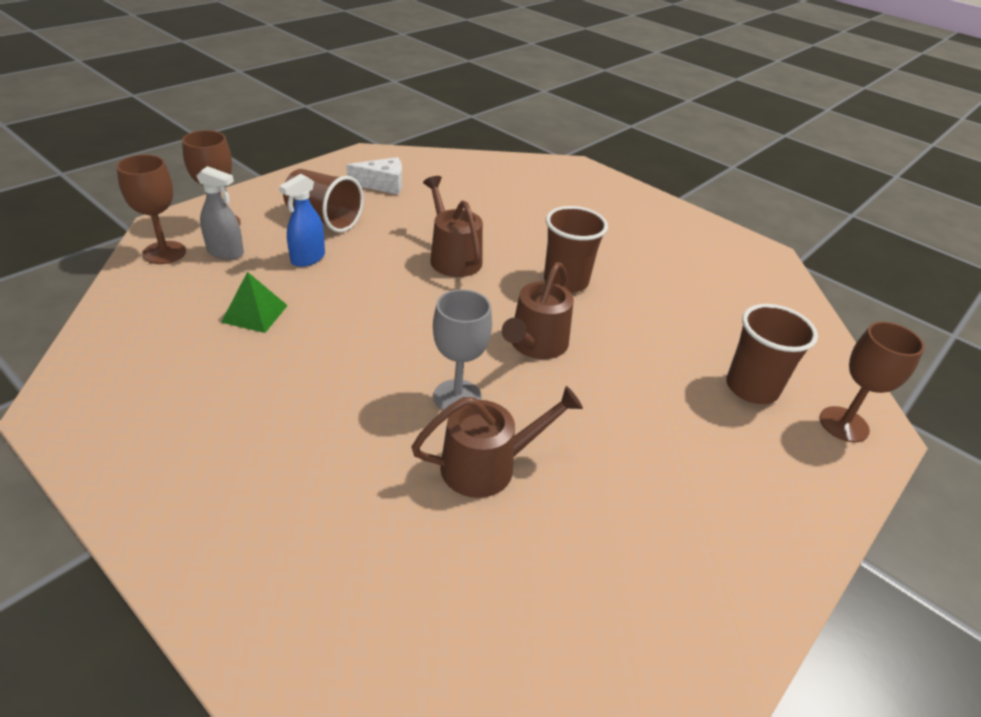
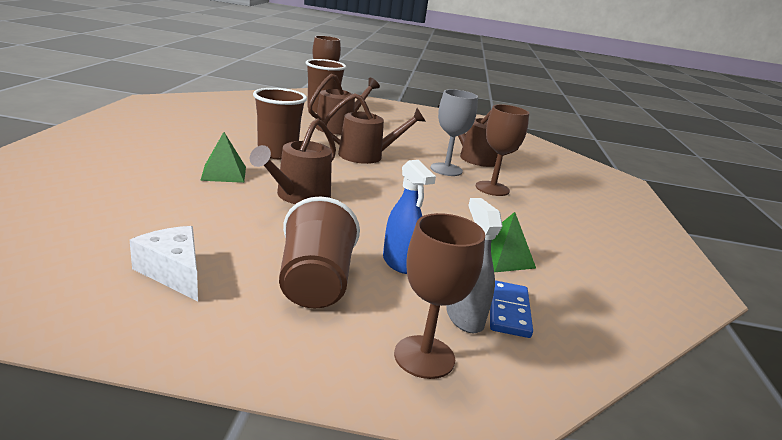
camera: 125 degrees left, 15 degrees down
(164, 253) = (530, 363): brown goblet -> brown goblet (492, 188)
(205, 273) = (508, 311): none -> blue domino
(307, 258) = (400, 263): blue spray bottle -> blue spray bottle turned 60 degrees clockwise
(524, 238) = (224, 173): none -> green pyramid
(658, 369) = (339, 127): none -> brown watering can

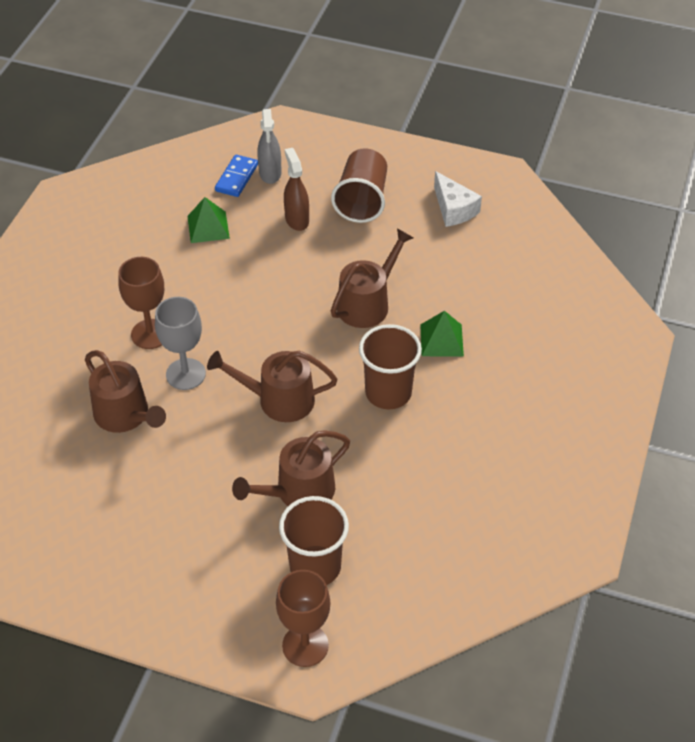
camera: 165 degrees left, 25 degrees up
(400, 263) = (297, 219): blue spray bottle -> brown spray bottle
(424, 357) = (306, 150): brown goblet -> none

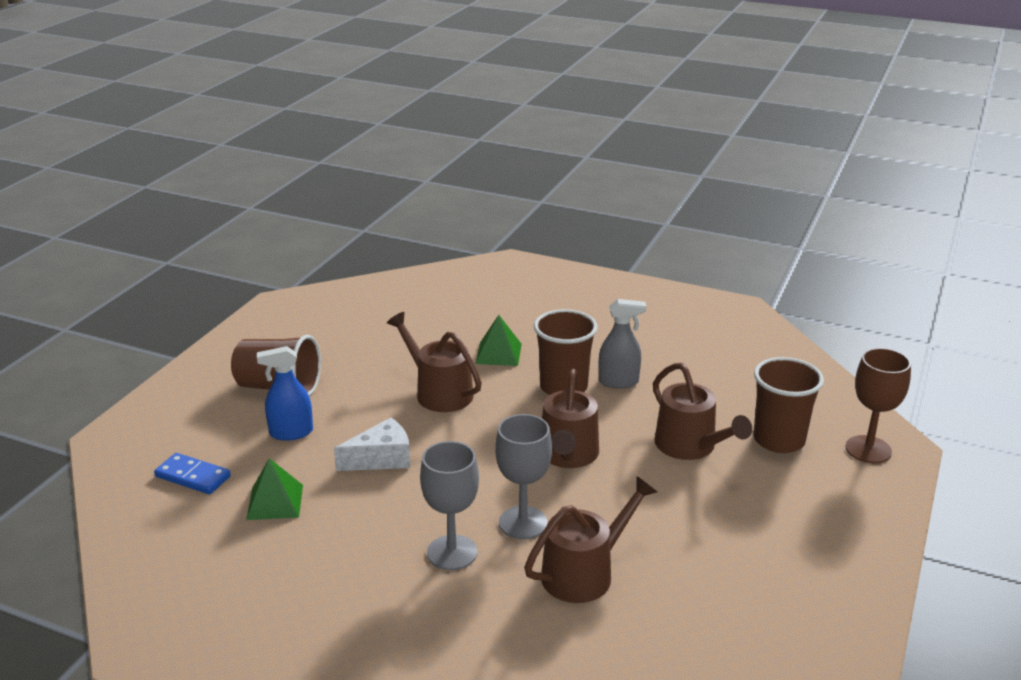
camera: 85 degrees left, 20 degrees down
(150, 334) = (452, 552): brown goblet -> grey goblet
(270, 173) = (199, 450): grey spray bottle -> grey spray bottle (618, 382)
(297, 219) = (291, 433): brown spray bottle -> blue spray bottle
(453, 209) = (317, 334): white cheese -> white cheese (381, 458)

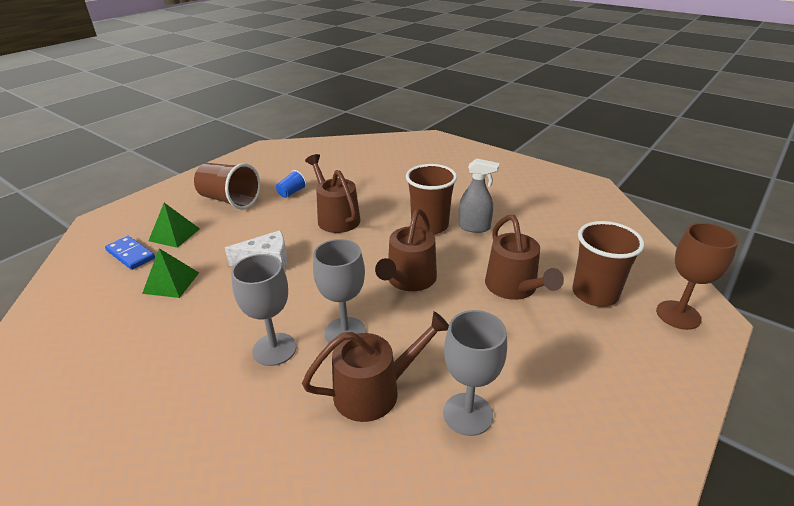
camera: 15 degrees right, 5 degrees up
(291, 433) = (216, 233): blue spray bottle -> none
(359, 366) = (292, 193): none -> blue cup
(498, 353) = (393, 196): green pyramid -> green pyramid (174, 234)
(687, 577) = (468, 414): none -> grey goblet

